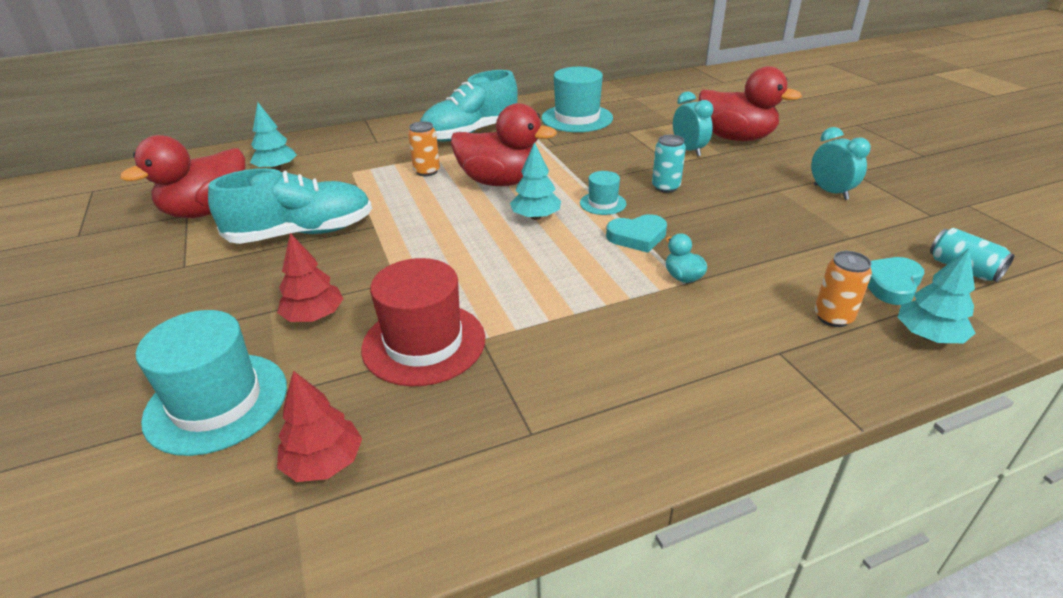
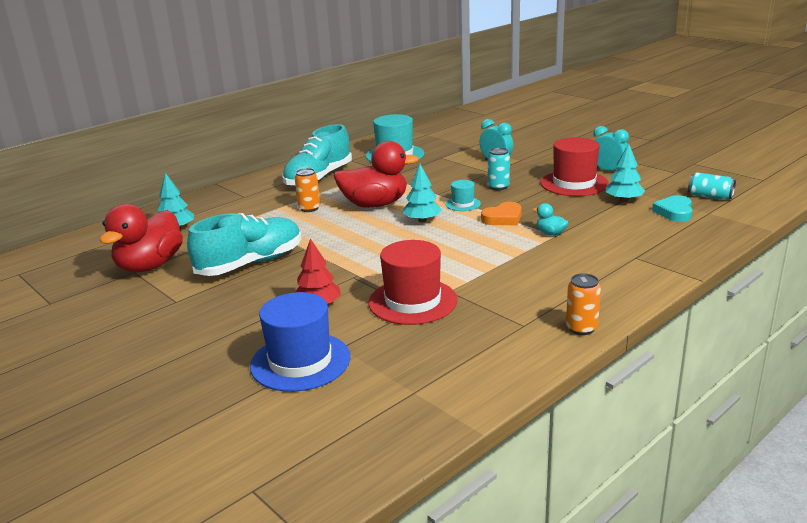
camera: 20 degrees left, 10 degrees down
(217, 402) = (300, 361): turquoise hat -> blue hat
(324, 462) = (409, 368): red tree -> none
(637, 237) = (503, 218): turquoise heart -> orange heart
(736, 138) = (523, 149): red duck -> none
(769, 202) = (574, 183): none -> red hat
(833, 317) = (653, 235): orange can -> orange can (581, 328)
(928, 336) = (710, 232): turquoise tree -> turquoise tree (623, 200)

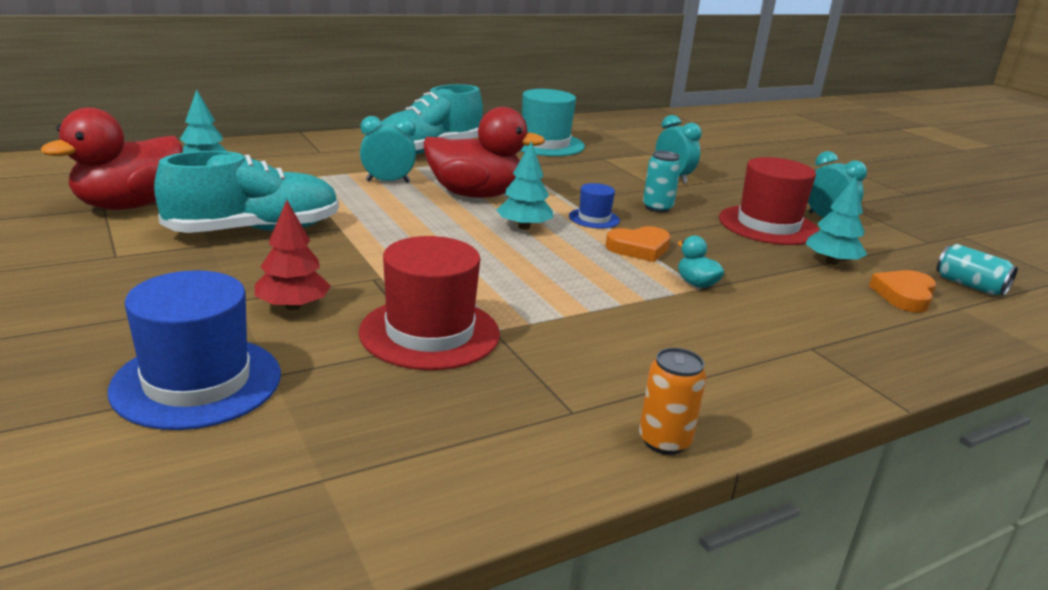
camera: 10 degrees right, 0 degrees up
(309, 208) = (388, 181): orange can -> turquoise clock
(463, 204) = (594, 218): turquoise hat -> blue hat
(674, 212) = (904, 295): turquoise heart -> orange heart

